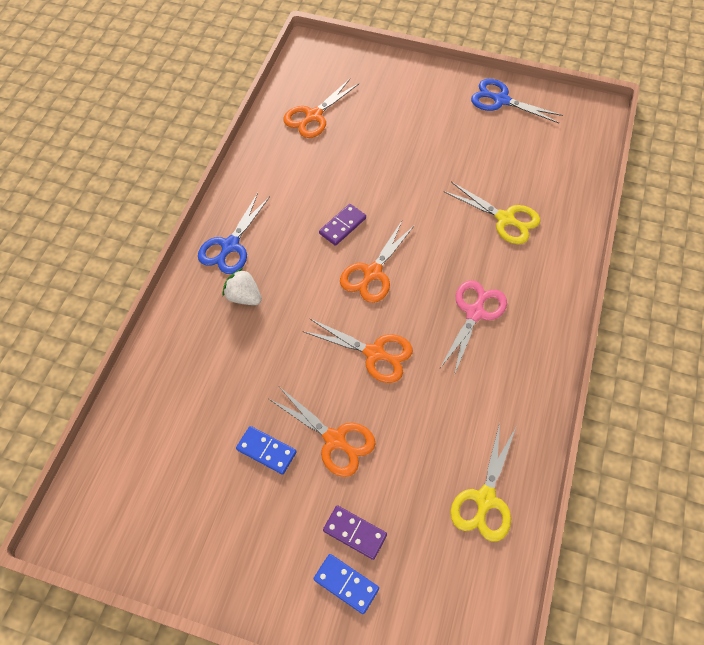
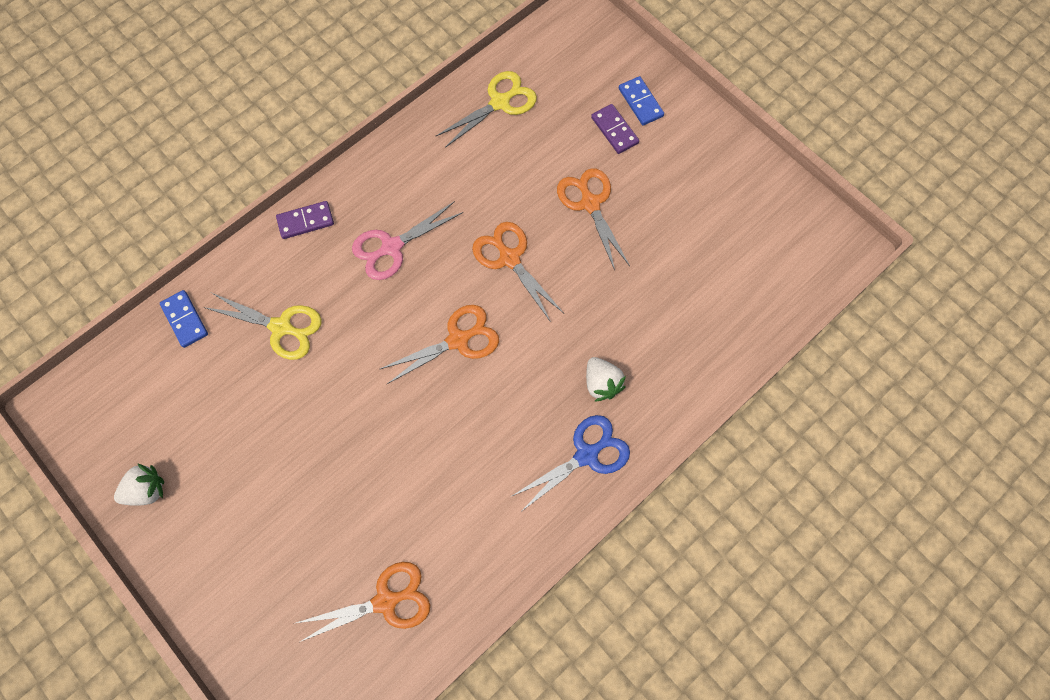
camera: 150 degrees left, 10 degrees up
(266, 451) = (653, 224): blue domino -> blue domino (185, 319)
(342, 226) = (453, 413): purple domino -> purple domino (305, 221)
(501, 100) = (146, 490): blue scissors -> white strawberry
(505, 219) = (281, 327): yellow scissors -> yellow scissors turned 135 degrees clockwise

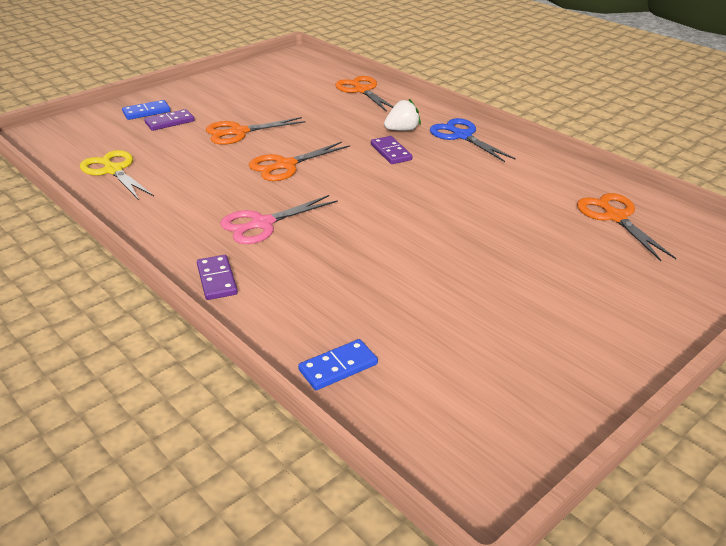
camera: 90 degrees left, 35 degrees down
(146, 490) = (566, 379): white strawberry -> none
(281, 327) = (350, 289): yellow scissors -> none
(391, 247) = (262, 224): pink scissors -> pink scissors turned 90 degrees clockwise
(458, 340) = (365, 188): orange scissors -> orange scissors (362, 90)
(541, 368) = (391, 152): none -> purple domino

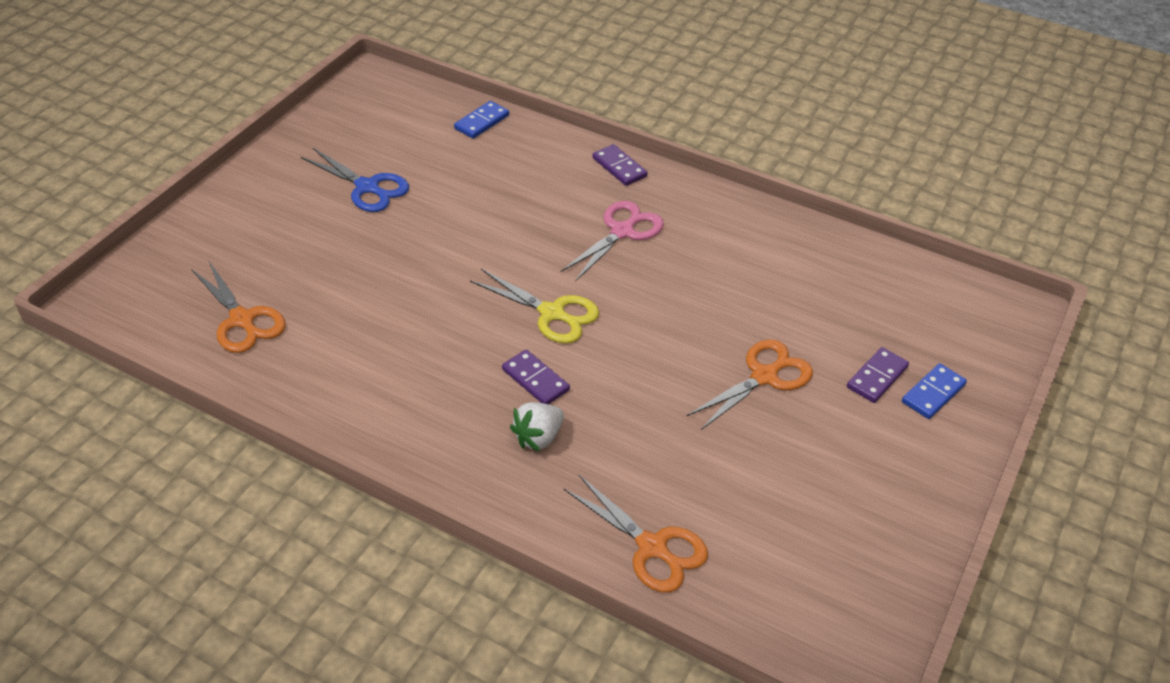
camera: 160 degrees right, 10 degrees up
(113, 170) = (846, 271): yellow scissors -> yellow scissors (552, 313)
(285, 165) = (656, 323): orange scissors -> none
(461, 136) = (446, 443): blue scissors -> blue scissors (367, 187)

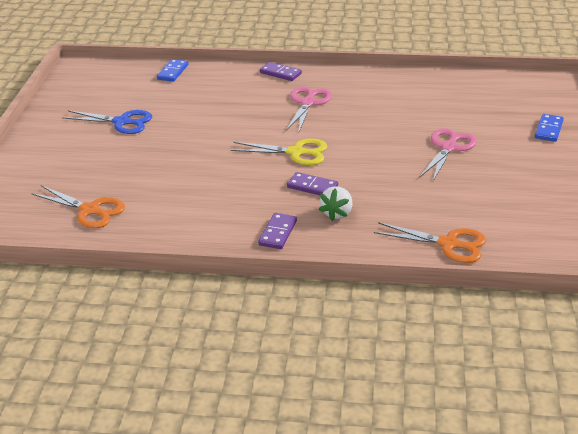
camera: 20 degrees left, 10 degrees down
(764, 376) = (448, 148): orange scissors -> pink scissors
(877, 377) = (512, 131): purple domino -> purple domino (277, 233)

